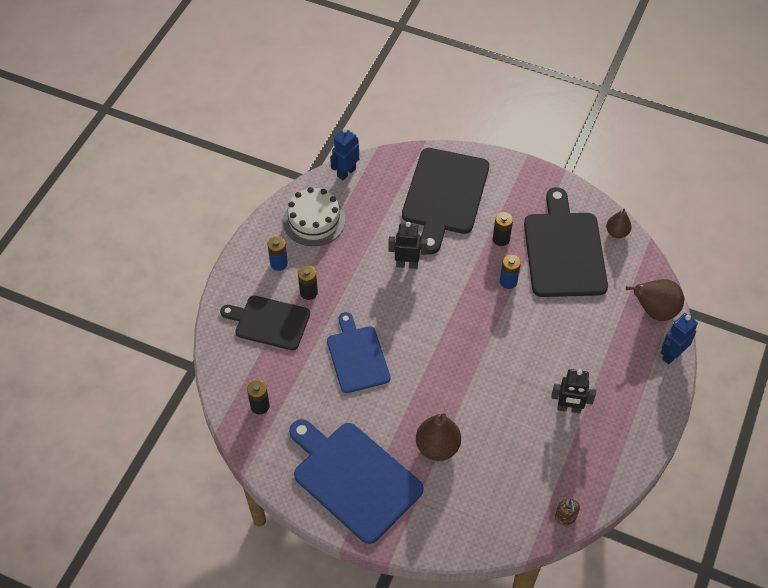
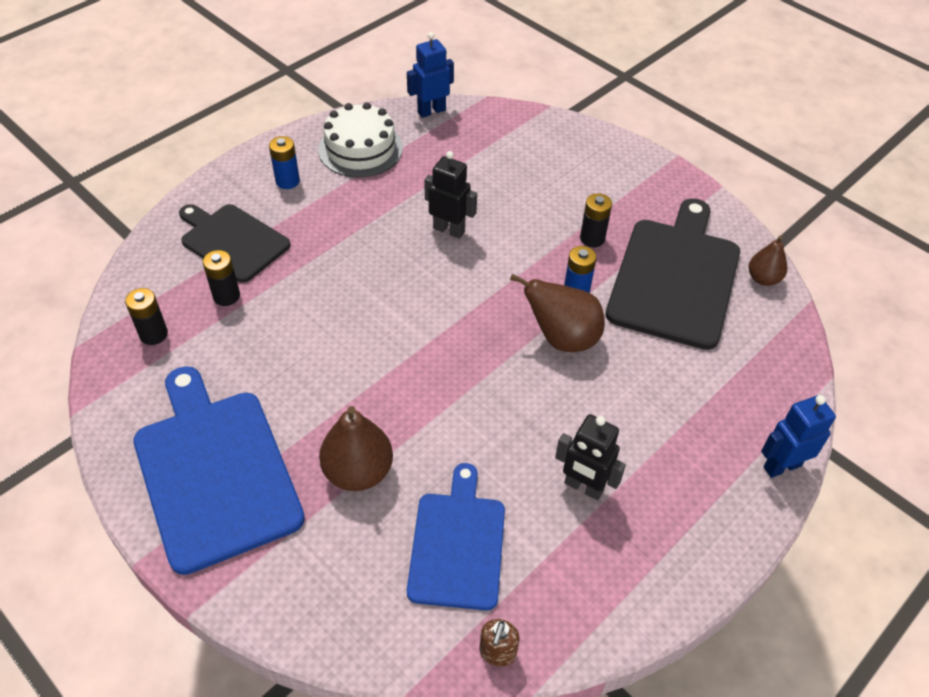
camera: 20 degrees right, 5 degrees down
(308, 292) = (303, 223): black battery -> black battery (226, 296)
(357, 356) = (318, 316): blue cutting board -> blue cutting board (457, 544)
(445, 195) = (543, 168): black cutting board -> none
(654, 311) = (778, 396): brown pear -> brown pear (562, 338)

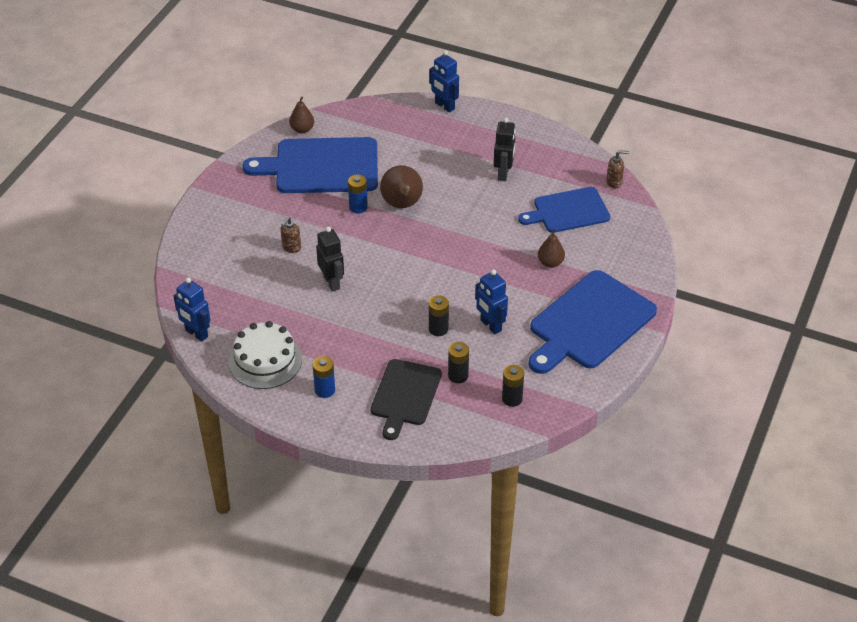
camera: 110 degrees left, 5 degrees down
(284, 356) = (490, 325): none -> blue robot
(358, 472) = (550, 263): brown pear -> brown pear, size x0.61
(449, 230) = (332, 282): black robot -> black robot turned 150 degrees clockwise
(528, 211) = (291, 248): none -> brown soap dispenser
(592, 238) = (304, 210): black battery -> black battery (438, 329)
(675, 277) = (321, 166): black cutting board -> blue cutting board

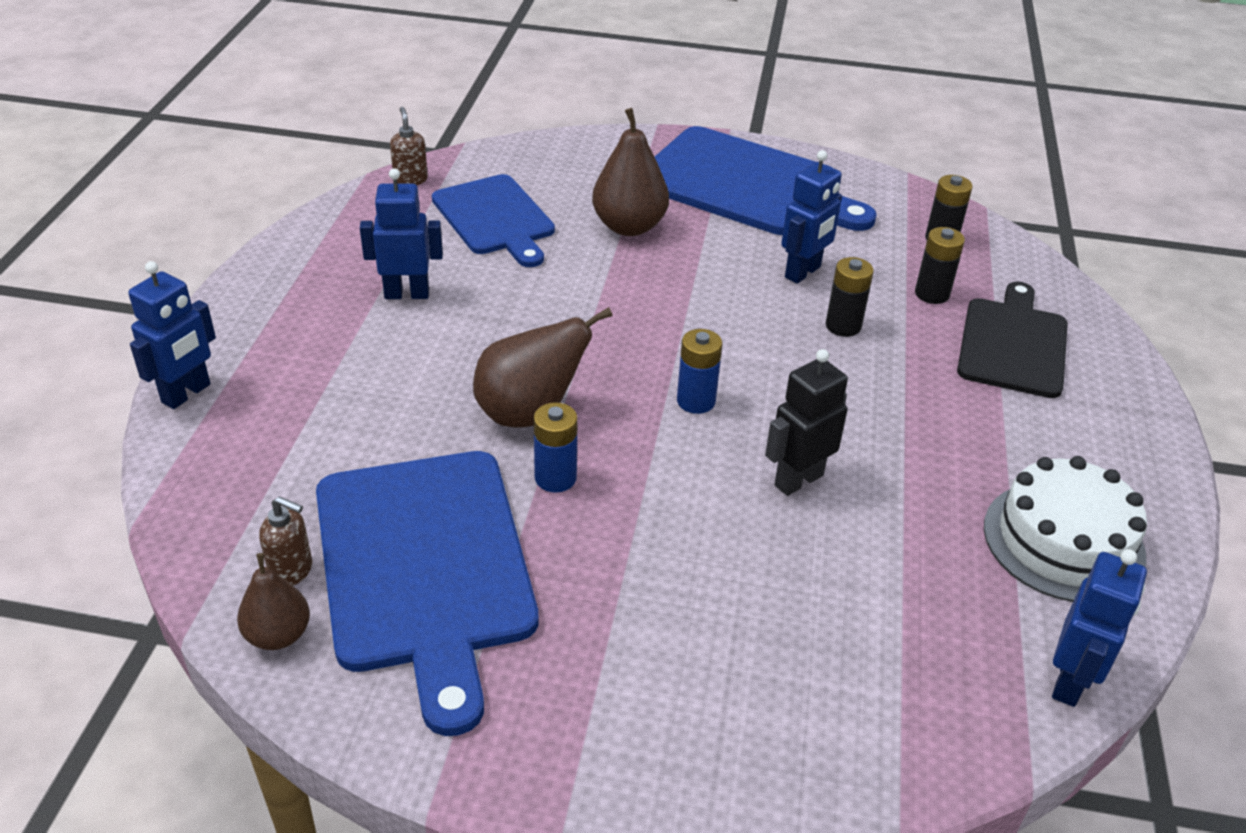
camera: 105 degrees left, 5 degrees down
(291, 248) = (722, 566): brown soap dispenser -> brown soap dispenser (292, 571)
(325, 390) = (1072, 441): blue battery -> blue battery (696, 401)
(405, 395) = (1013, 344): black cutting board -> black cutting board turned 75 degrees counterclockwise
(503, 173) = (407, 294): black robot -> blue robot
(550, 263) = (629, 226): brown pear -> brown pear, size x1.63

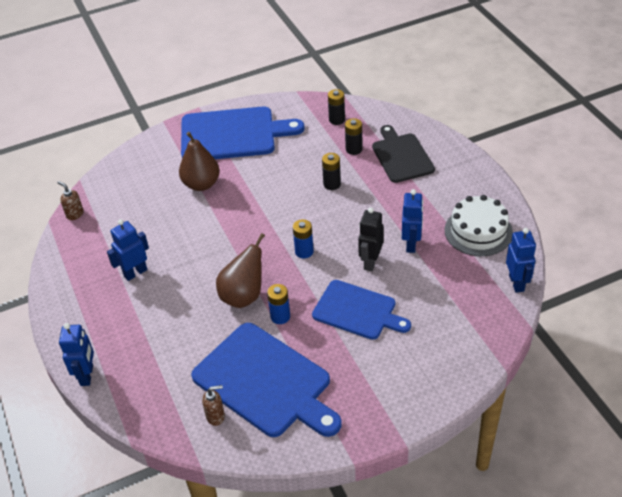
camera: 30 degrees left, 5 degrees up
(278, 635) = (237, 442): brown pear -> none
(495, 218) = (137, 213): blue cutting board -> blue cutting board (357, 311)
(803, 272) = (295, 167): blue robot -> blue robot (411, 244)

